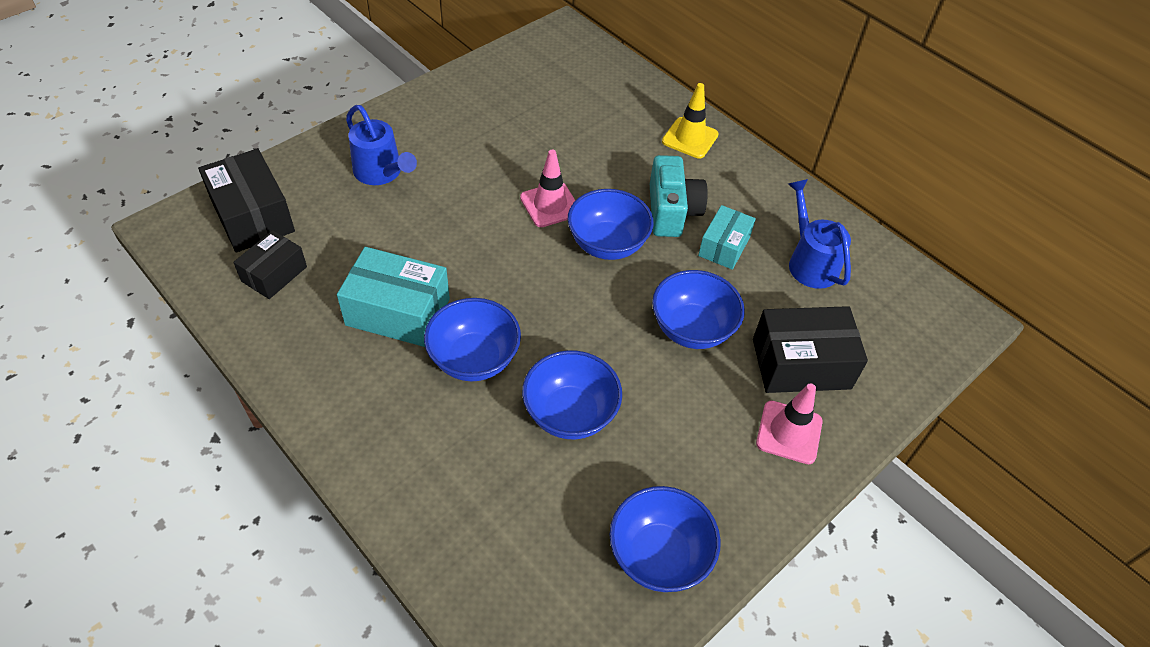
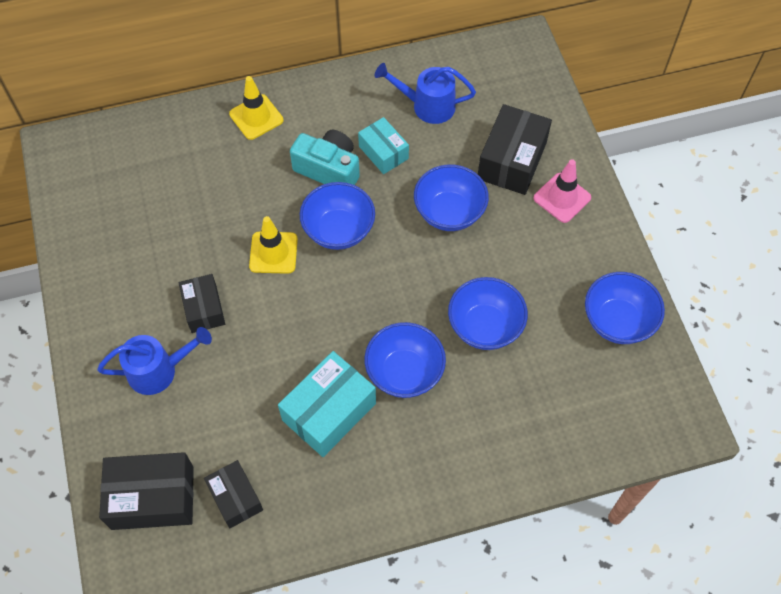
camera: 60 degrees left, 10 degrees up
(460, 179) = (204, 309): none -> black box
(550, 205) = (273, 253): pink traffic cone -> yellow traffic cone

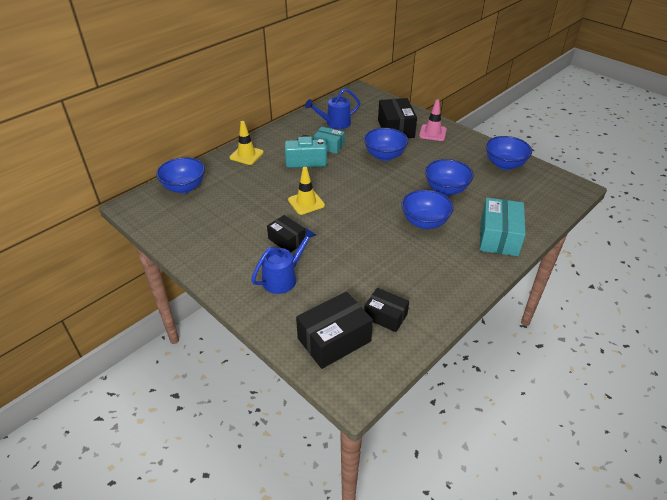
camera: 30 degrees left, 20 degrees down
(329, 411) = (401, 254): turquoise box -> turquoise box (498, 237)
(338, 230) = (334, 181): blue bowl -> blue bowl (184, 187)

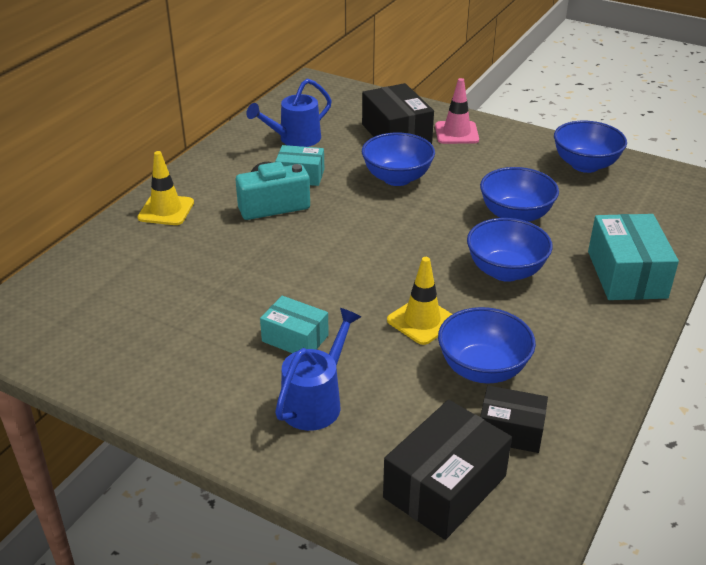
camera: 15 degrees left, 5 degrees down
(184, 187) = (76, 280): blue bowl -> blue bowl (482, 369)
(287, 240) = (295, 338): black box -> turquoise box
(306, 202) = (301, 271): yellow traffic cone -> yellow traffic cone (422, 321)

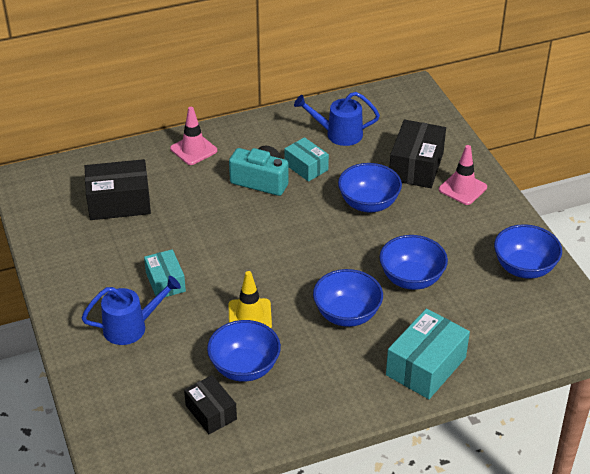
camera: 40 degrees right, 5 degrees up
(166, 210) = (193, 150): yellow traffic cone -> pink traffic cone
(445, 487) = (137, 417): black box -> black box (119, 202)

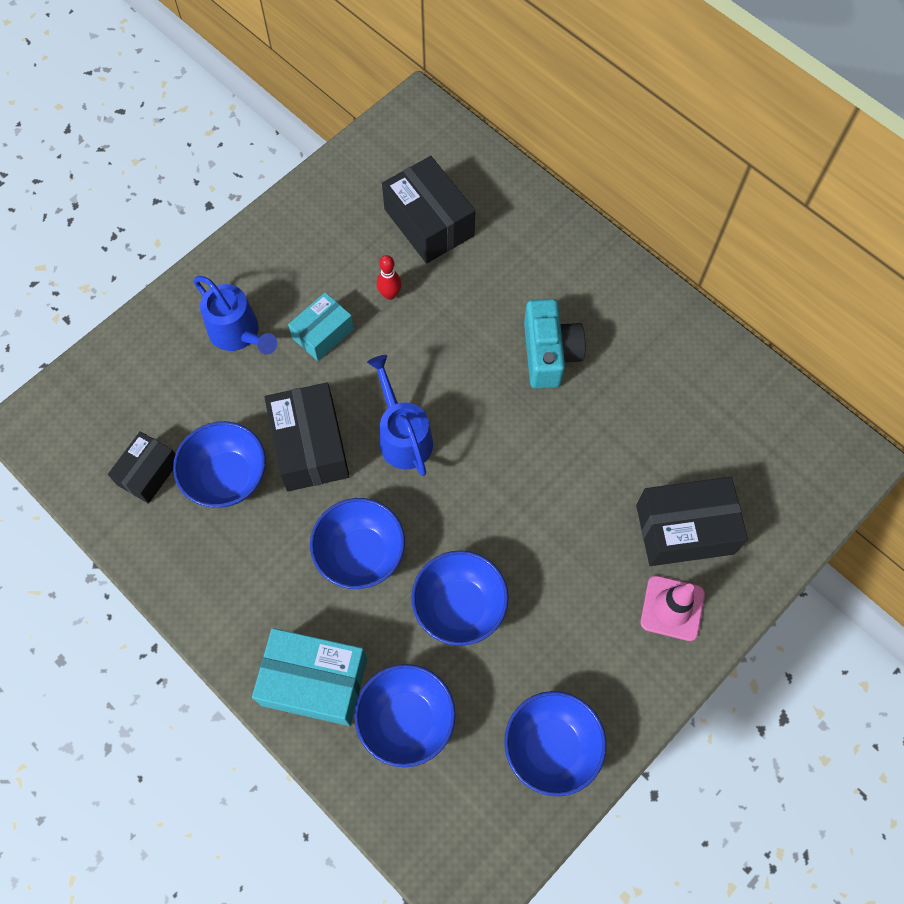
camera: 65 degrees right, 25 degrees up
(160, 239) = (390, 294): none -> red bowling pin
(193, 150) = (565, 253): pink traffic cone -> none
(250, 315) = (310, 446): yellow traffic cone -> black box
(306, 167) = (605, 394): turquoise box -> none
(338, 134) = (694, 404): blue watering can -> blue watering can (402, 435)
(368, 204) = (575, 499): blue bowl -> blue bowl (406, 720)

